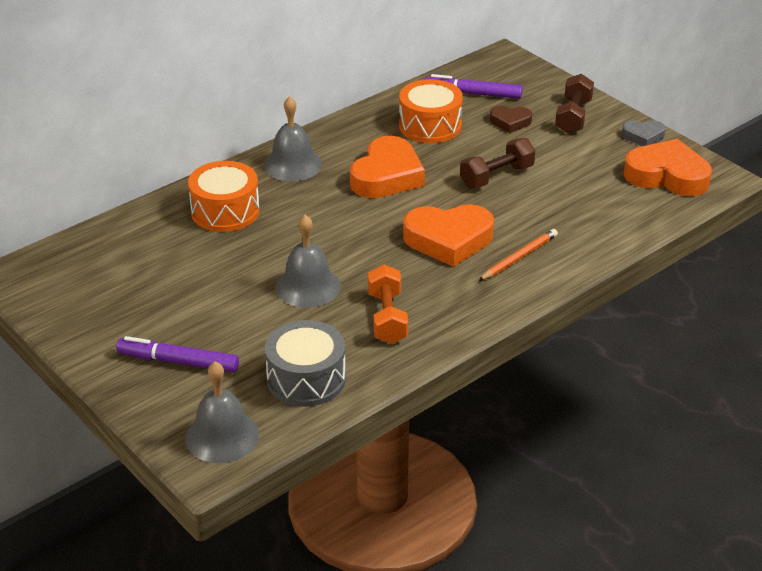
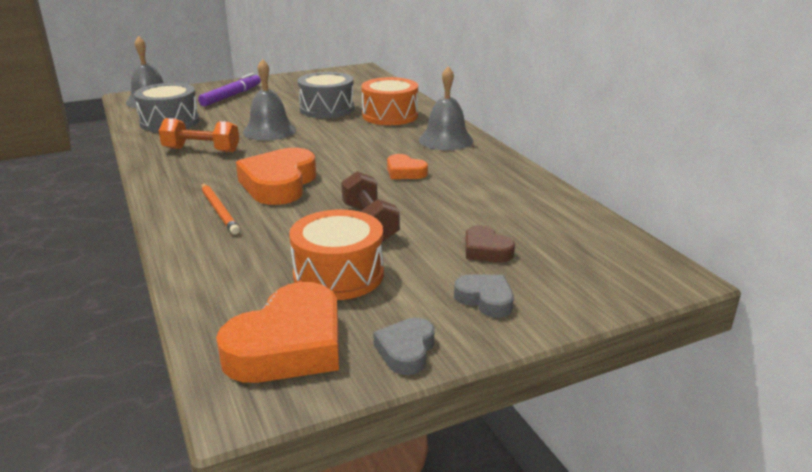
camera: 105 degrees right, 10 degrees down
(214, 262) = (327, 109): none -> grey drum
(387, 176) = (405, 172): orange heart -> orange heart, size x0.52
(430, 126) = (493, 203): orange drum -> orange drum (338, 274)
(473, 93) = (564, 237): purple marker -> none
(510, 122) = (486, 250): brown heart -> brown heart turned 60 degrees counterclockwise
(573, 116) = (485, 299): brown dumbbell -> grey heart

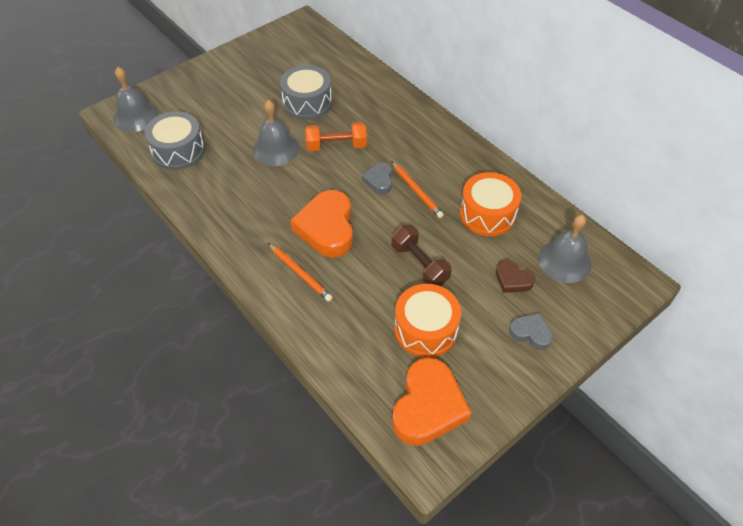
camera: 15 degrees left, 25 degrees up
(201, 150) = (235, 191): orange dumbbell -> orange dumbbell (336, 146)
(231, 96) = (207, 94): purple marker -> none
(390, 115) = (367, 104): orange drum -> orange drum (487, 214)
(405, 172) = (416, 191): orange heart -> orange pencil
(406, 351) = (501, 394): grey heart -> grey heart (379, 180)
(446, 140) = (429, 136): grey bell -> grey bell (564, 261)

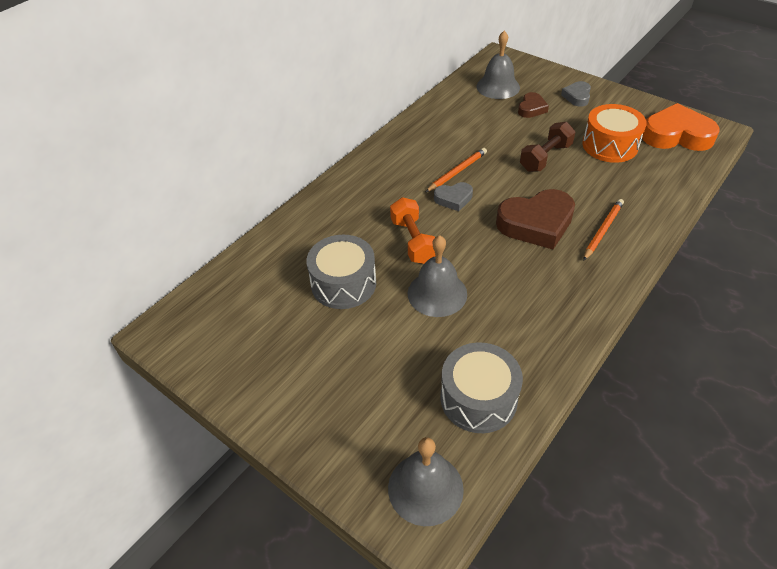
camera: 100 degrees left, 5 degrees down
(327, 228) = (536, 224): orange heart -> brown heart
(487, 214) = (466, 127): orange drum -> none

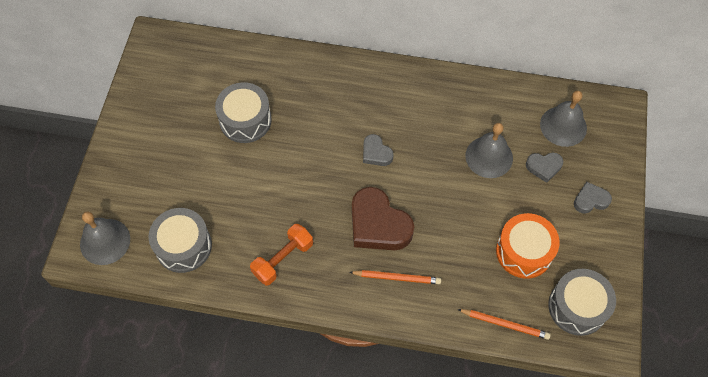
camera: 60 degrees right, 15 degrees up
(413, 241) = (311, 145): orange dumbbell -> orange dumbbell (283, 259)
(437, 293) = (265, 184): grey bell -> grey bell (489, 157)
(457, 172) = (412, 142): orange pencil -> orange pencil (504, 324)
(531, 108) = (544, 167): brown heart -> grey heart
(545, 157) = (472, 203): brown dumbbell -> none
(676, 135) = (577, 307): orange heart -> grey drum

